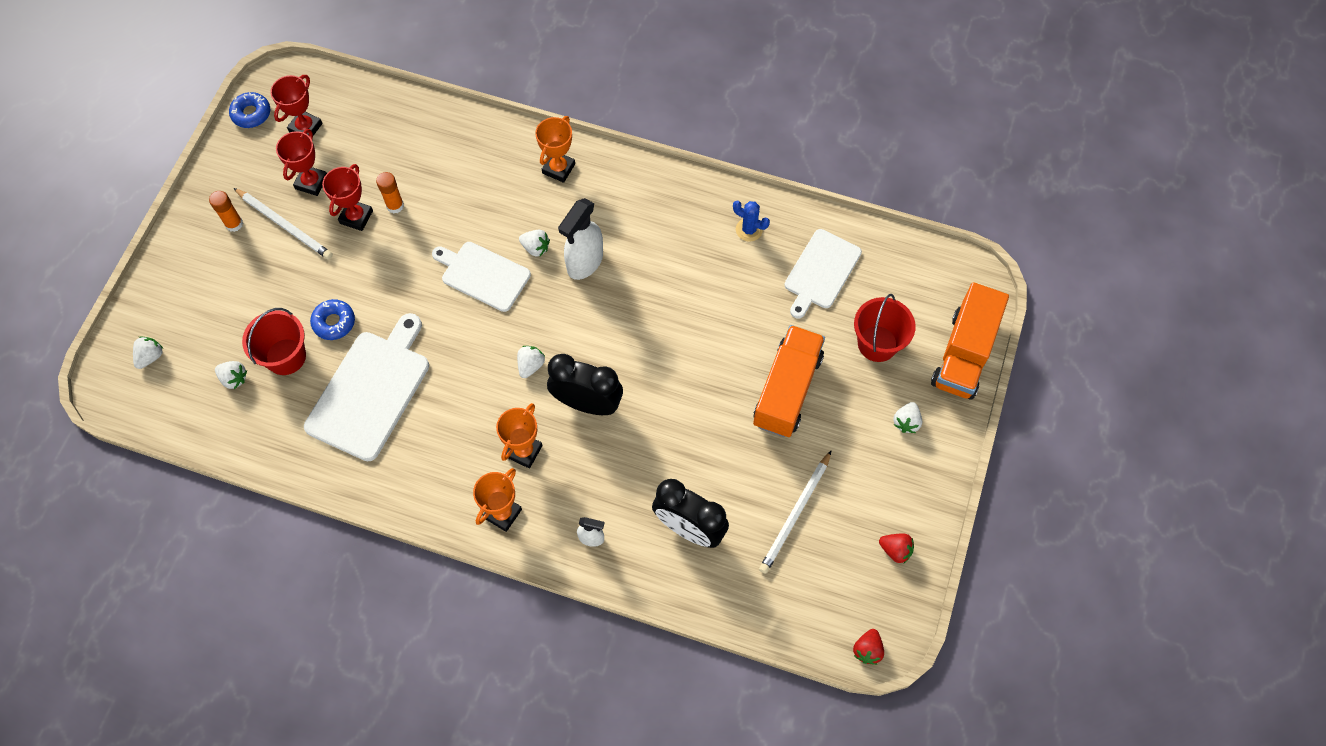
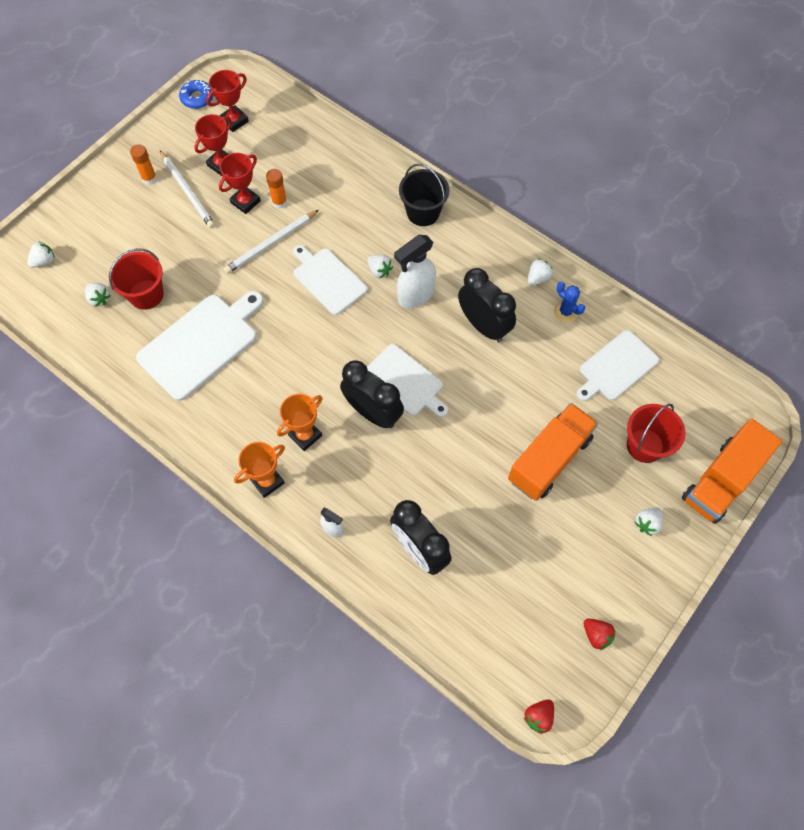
camera: 20 degrees right, 0 degrees up
(334, 322) = (194, 279): blue donut -> none
(530, 365) = (338, 366): white strawberry -> white strawberry (538, 278)
(558, 168) = (423, 212): orange trophy -> black bucket
(609, 359) = (405, 382): none -> white cutting board
(669, 272) = (483, 326): none -> black clock
(795, 514) = (517, 570): white pencil -> white pencil (271, 243)

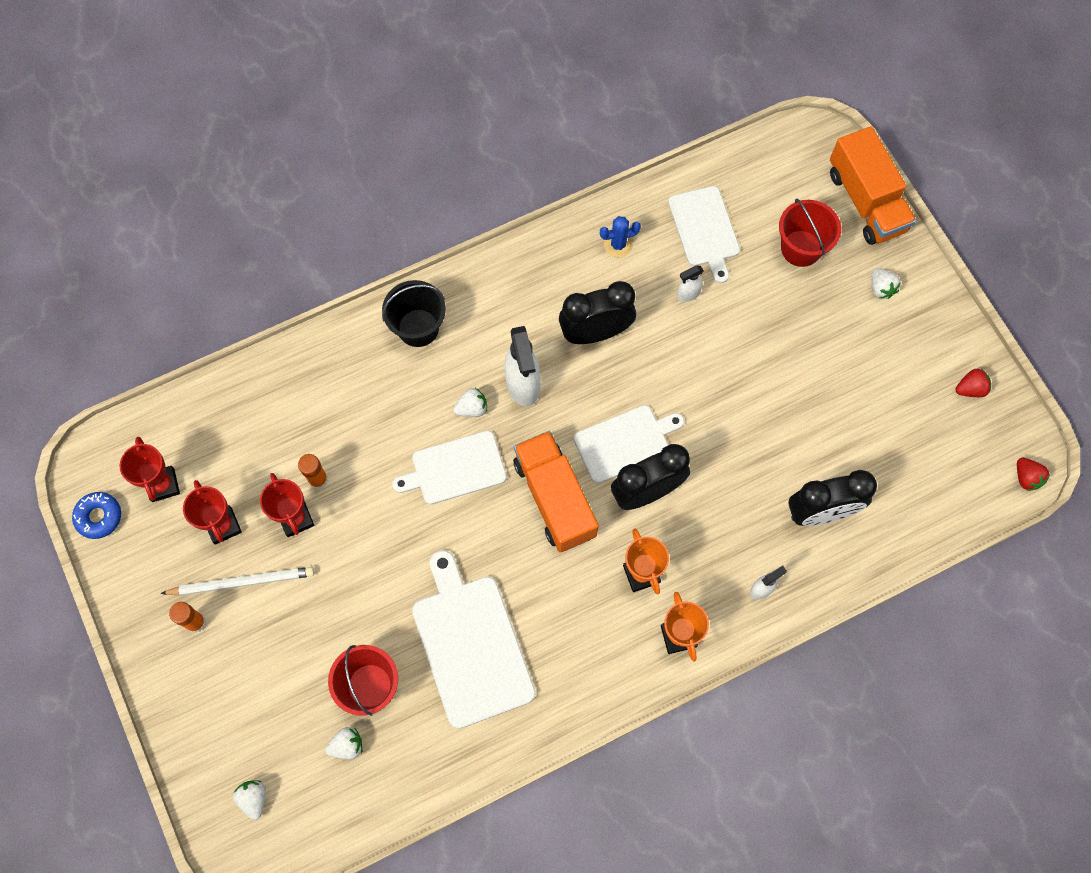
camera: 65 degrees left, 5 degrees up
(271, 243) = (372, 512): white pencil -> none
(538, 278) = (564, 251): white strawberry -> none
(549, 459) = (777, 343): orange truck -> orange truck (555, 498)
(553, 377) = (688, 294): none -> white spray bottle

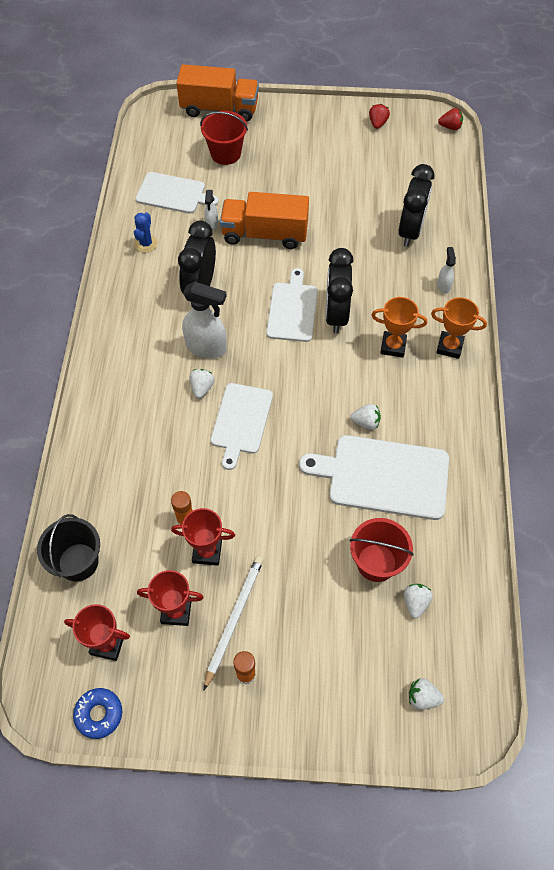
camera: 60 degrees left, 10 degrees down
(418, 328) = (113, 392): black bucket -> black bucket (78, 562)
(555, 498) = (305, 370): orange truck -> orange truck (265, 234)
(881, 288) = (282, 130): white strawberry -> white strawberry (366, 422)

